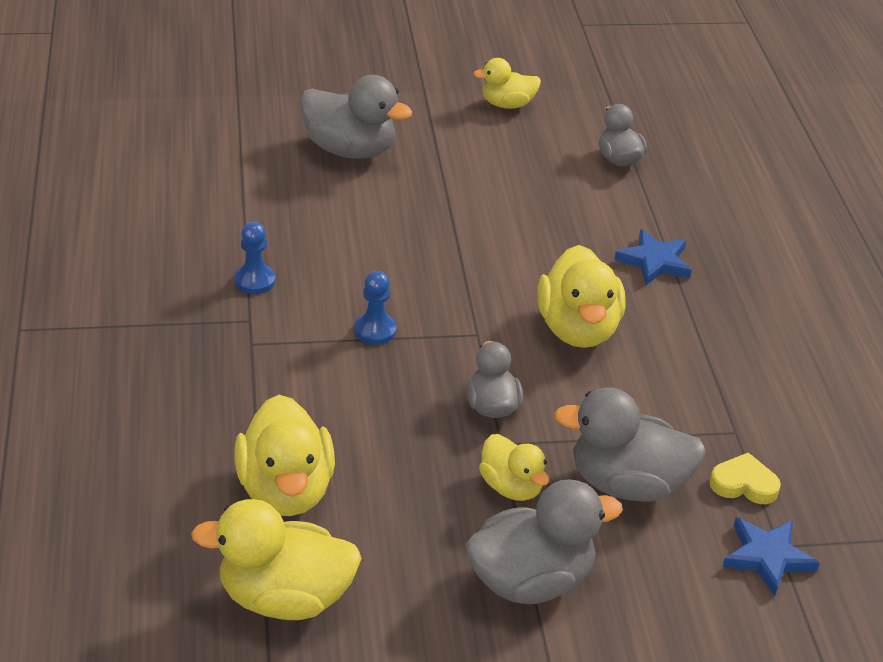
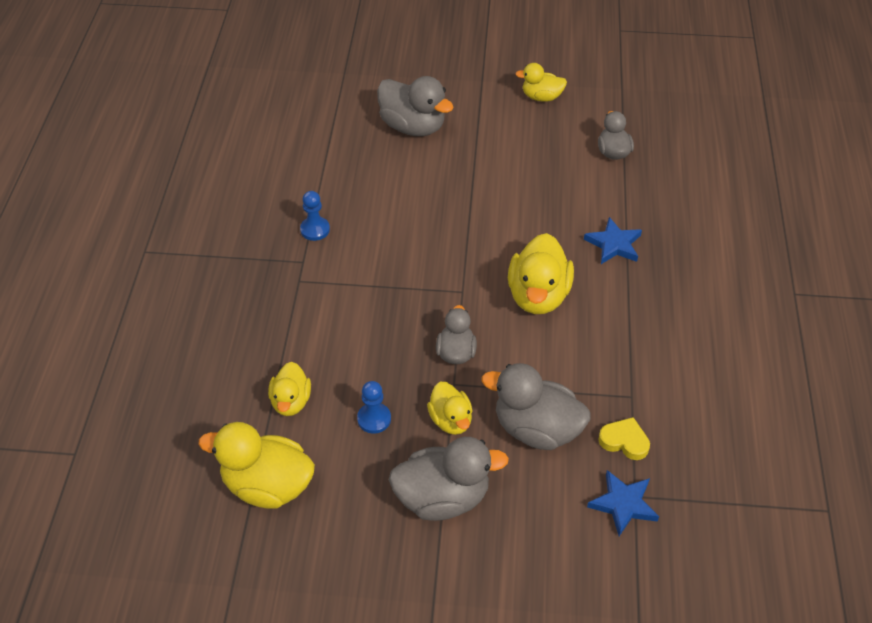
camera: 15 degrees right, 10 degrees up
(285, 490) = (291, 402): yellow duck -> yellow duck, size x0.60
(375, 330) = (389, 280): blue pawn -> blue pawn (374, 419)

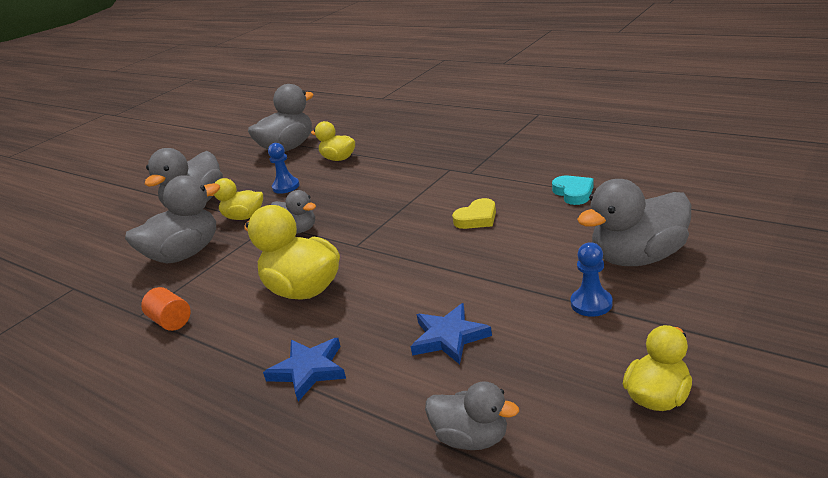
camera: 125 degrees right, 20 degrees down
(267, 486) = (288, 148): yellow duck -> grey duck
(315, 229) = (505, 180): blue pawn -> blue pawn (591, 303)
(327, 179) = (573, 193): none -> turquoise heart
(623, 364) = (171, 321): none -> orange cylinder
(623, 504) = (77, 280): blue star -> blue star (449, 337)
(624, 441) = (113, 297): yellow heart -> yellow heart (477, 218)

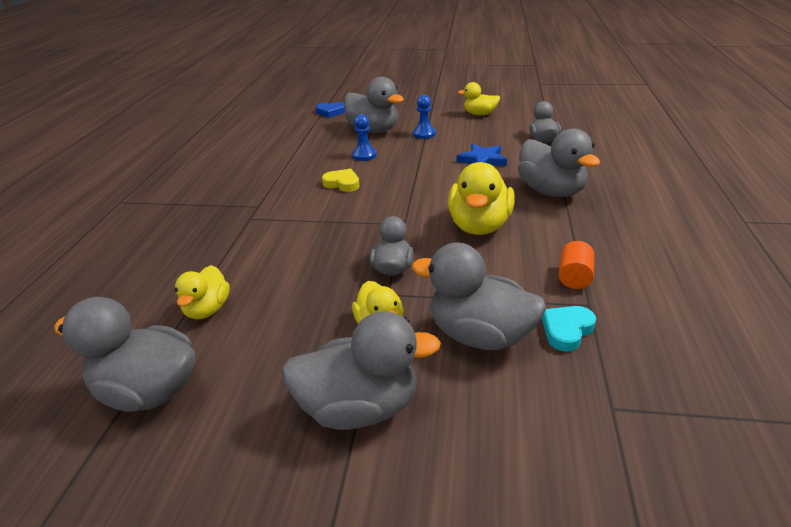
camera: 120 degrees left, 5 degrees up
(286, 187) = (293, 325): blue pawn -> blue pawn (364, 155)
(308, 370) = (551, 191): blue star -> grey duck
(573, 193) = (296, 158): turquoise heart -> turquoise heart (566, 330)
(752, 226) = (331, 112): none -> blue heart

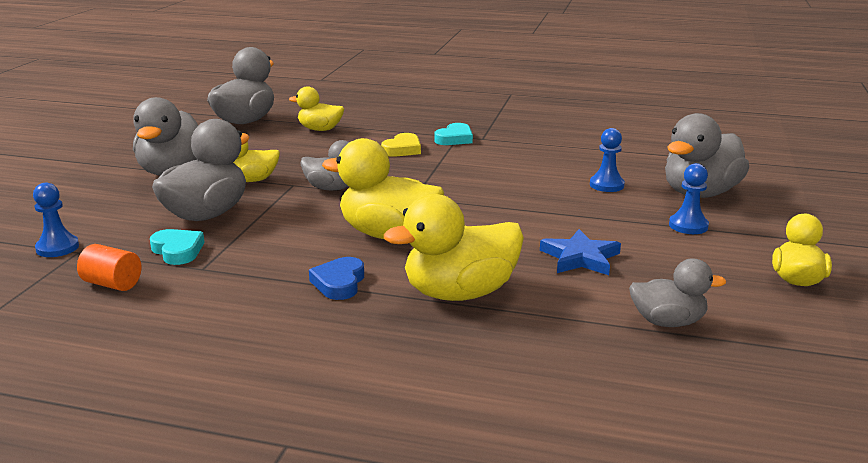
camera: 95 degrees right, 10 degrees down
(257, 219) = (454, 139): none -> turquoise heart
(331, 112) = (774, 169): blue heart -> blue heart (339, 283)
(342, 183) = (524, 172): yellow heart -> yellow heart (402, 149)
(551, 191) = (460, 293): grey duck -> yellow duck
(574, 277) = (251, 270): orange cylinder -> orange cylinder (112, 284)
(615, 432) = (57, 248): none -> blue pawn

